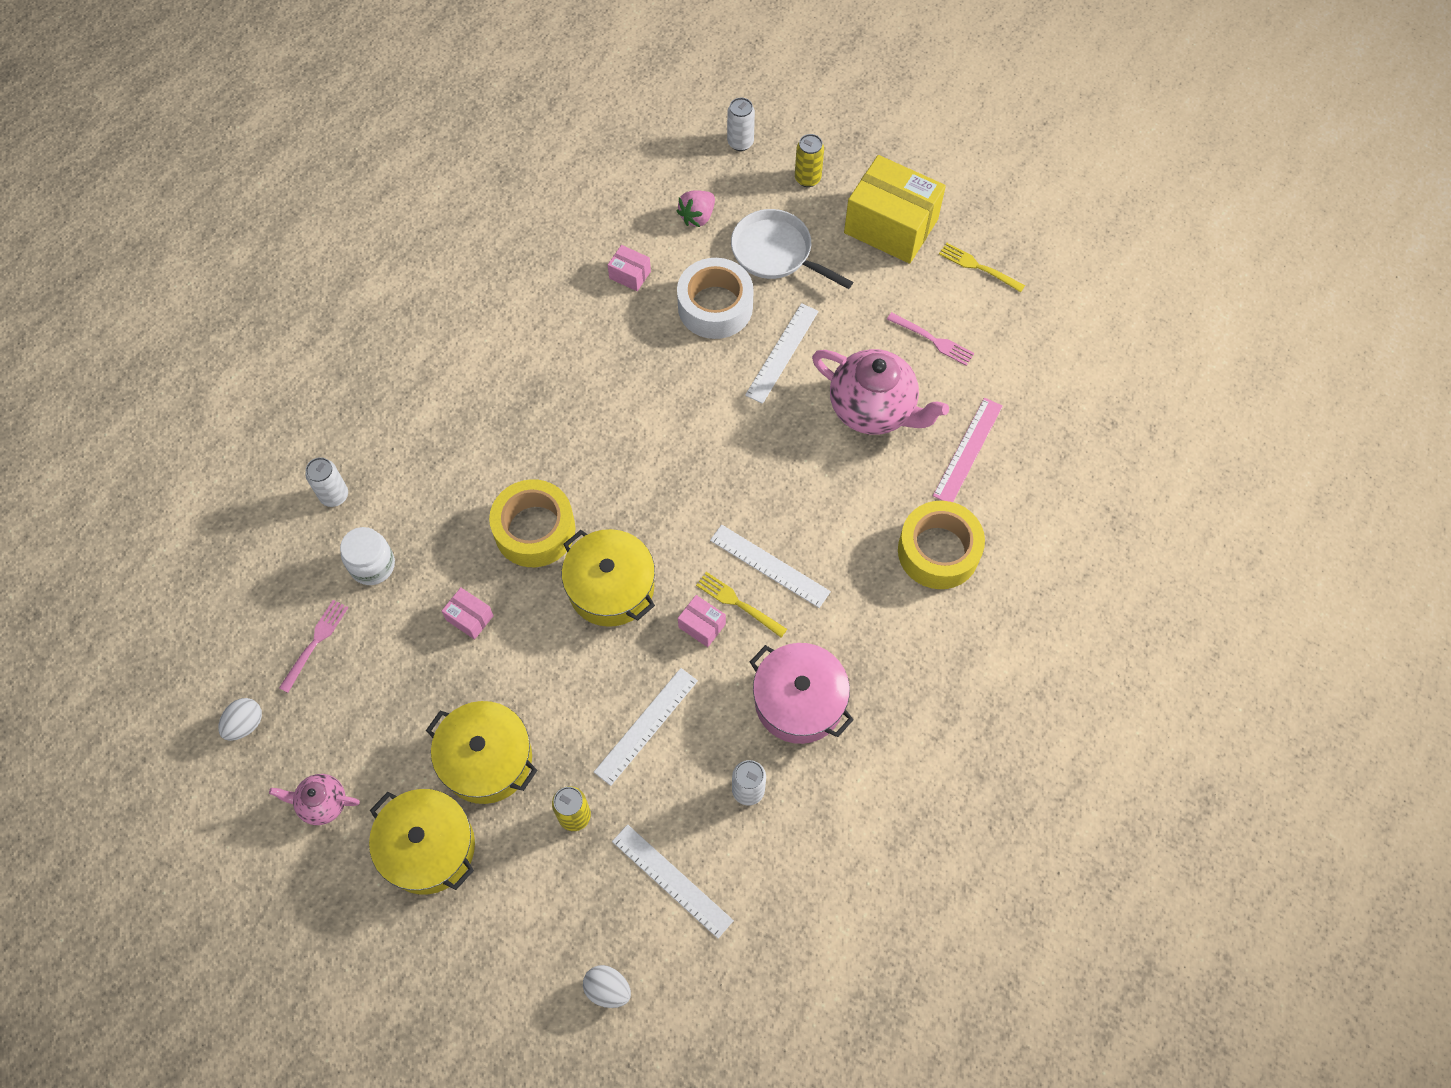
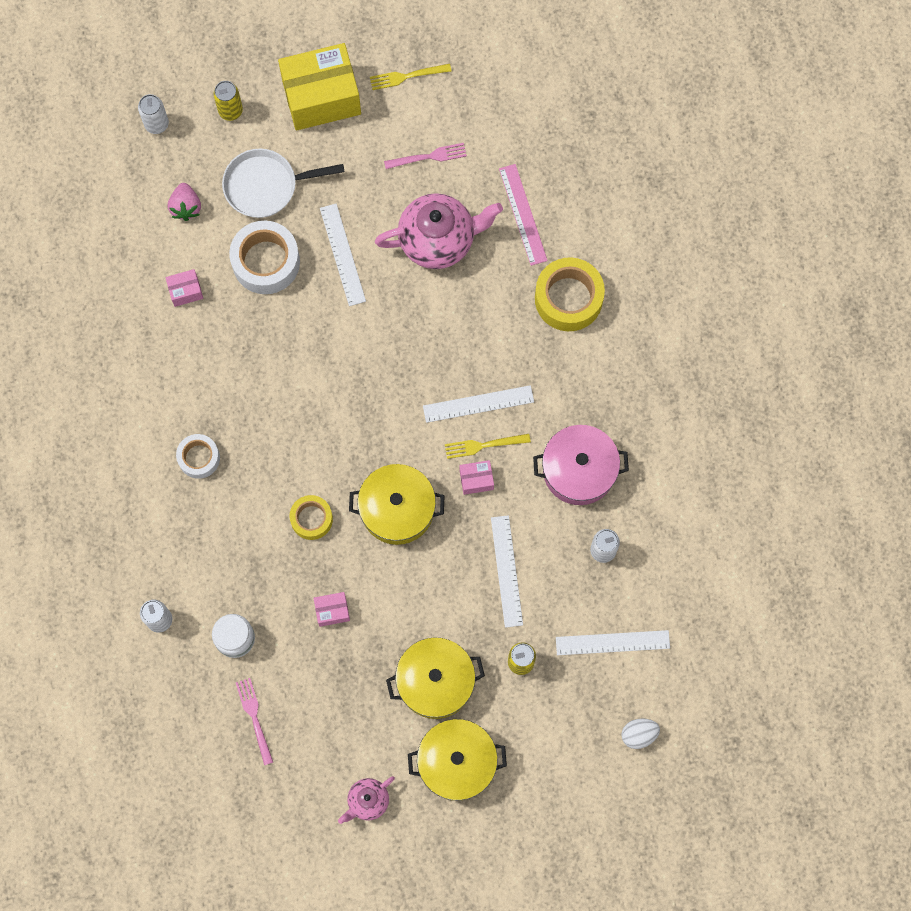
camera: 45 degrees left, 10 degrees up
(245, 724) = (268, 805): white egg -> none
(502, 403) = (199, 458): none -> white tape
(534, 530) = (311, 519): yellow tape -> yellow tape, size x0.60

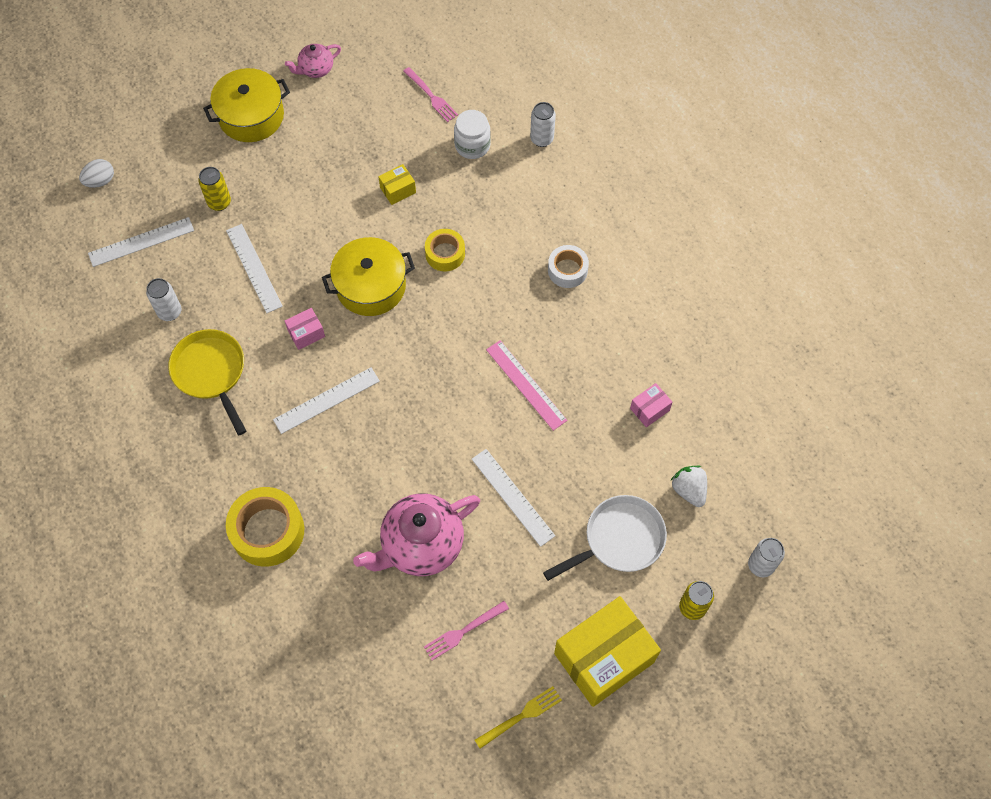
camera: 160 degrees right, 10 degrees down
(186, 207) = (689, 490): pink strawberry -> white strawberry
(266, 262) = (585, 463): white tape -> none
(332, 611) = (398, 190): pink box -> yellow box
(367, 801) = (316, 69): pink teapot -> pink teapot turned 150 degrees counterclockwise
(435, 681) = (289, 166): yellow pot -> none
(483, 445) = (309, 365): yellow fork -> none
(522, 214) = (342, 603): pink ruler -> pink ruler (526, 384)
(579, 470) = (211, 373): pink pot -> yellow pan

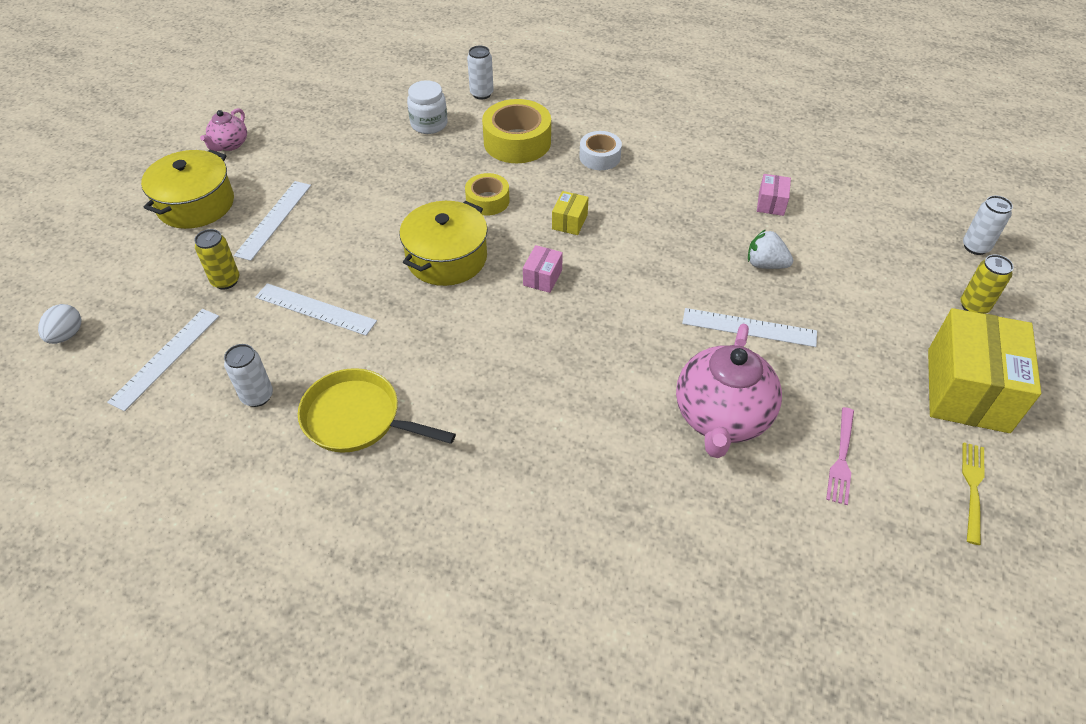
camera: 40 degrees left, 15 degrees down
(267, 531) = (566, 514): yellow tape -> yellow tape (517, 142)
(306, 333) = (423, 327): pink box -> pink box (542, 277)
(326, 400) = (501, 365): white ruler -> white ruler (273, 219)
(398, 190) = (396, 182): yellow box -> yellow box (569, 222)
(431, 96) = (358, 112): pink fork -> none
(526, 384) = (660, 245): pink ruler -> none
(619, 540) = (864, 299): white pan -> none
(689, 490) = (865, 234): white strawberry -> white strawberry (765, 264)

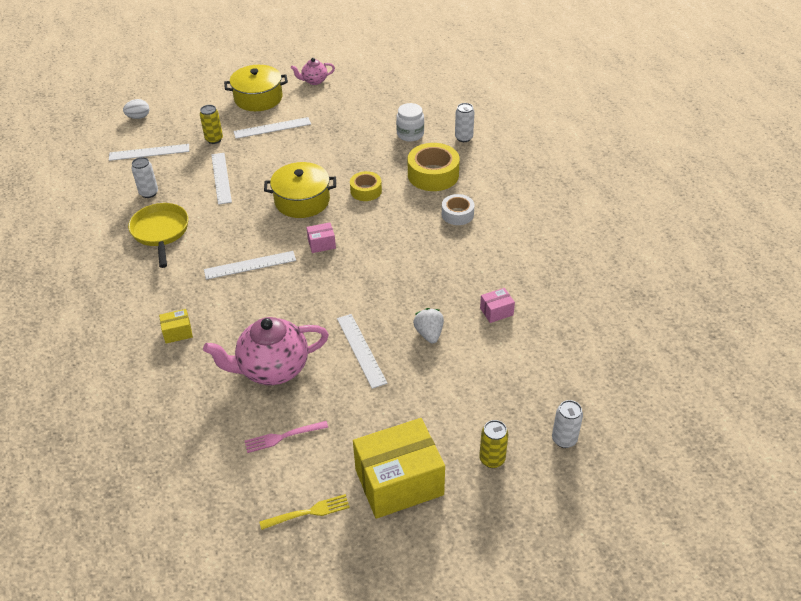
camera: 55 degrees right, 5 degrees down
(517, 357) = (250, 265): none -> white ruler
(569, 222) = (381, 231): yellow box -> yellow box (177, 332)

